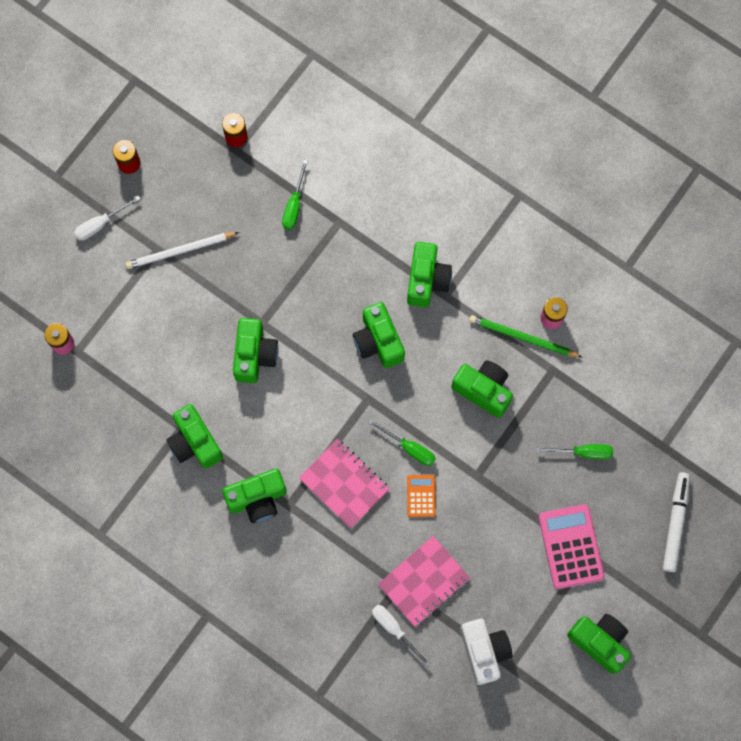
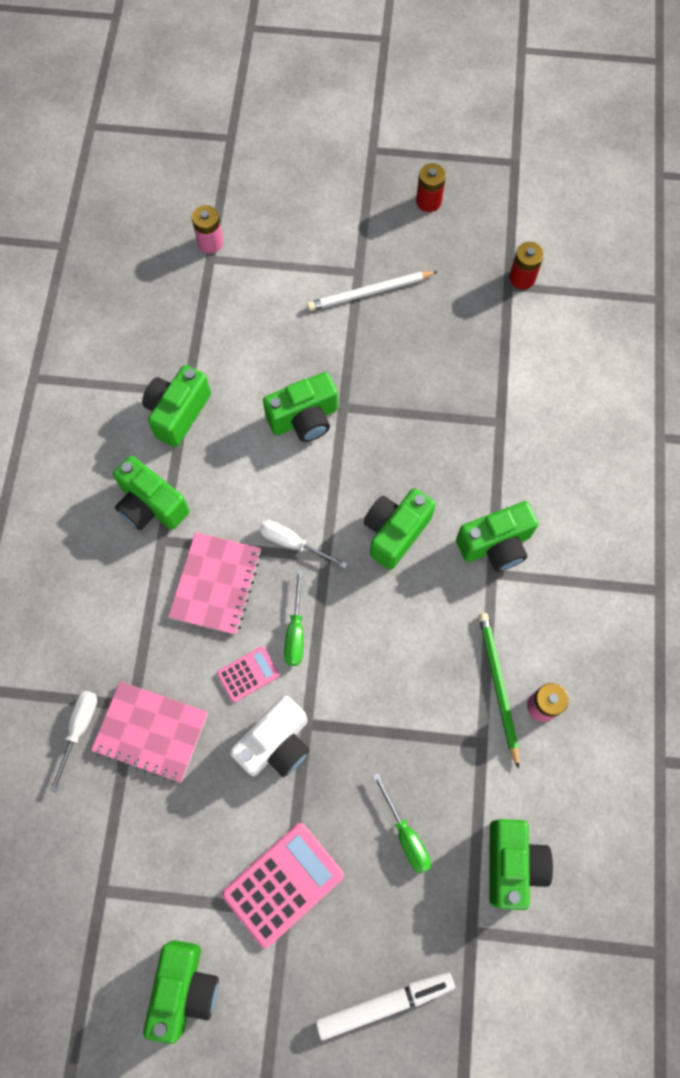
camera: 60 degrees right, 5 degrees down
(100, 224) = (350, 210): white screwdriver -> white screwdriver (292, 543)
(180, 251) = (369, 292): white pencil -> white pencil turned 60 degrees counterclockwise
(294, 205) = (488, 369): green screwdriver -> none
(421, 496) = (248, 674): orange calculator -> pink calculator
(483, 390) = (409, 676): green camera -> green camera (512, 864)
(484, 651) = (103, 848): white camera -> white camera (276, 744)

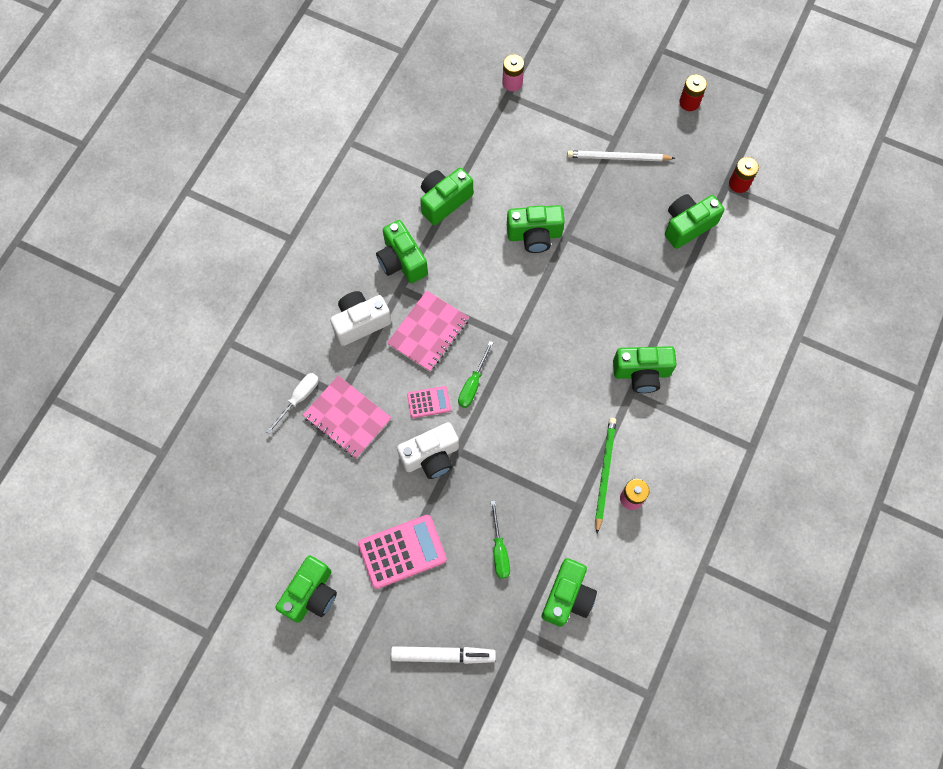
camera: 20 degrees right, 0 degrees up
(125, 601) = (360, 322): none -> white camera
(292, 543) = (493, 322): white screwdriver -> none
(395, 532) = (571, 339): green camera -> green camera (687, 226)

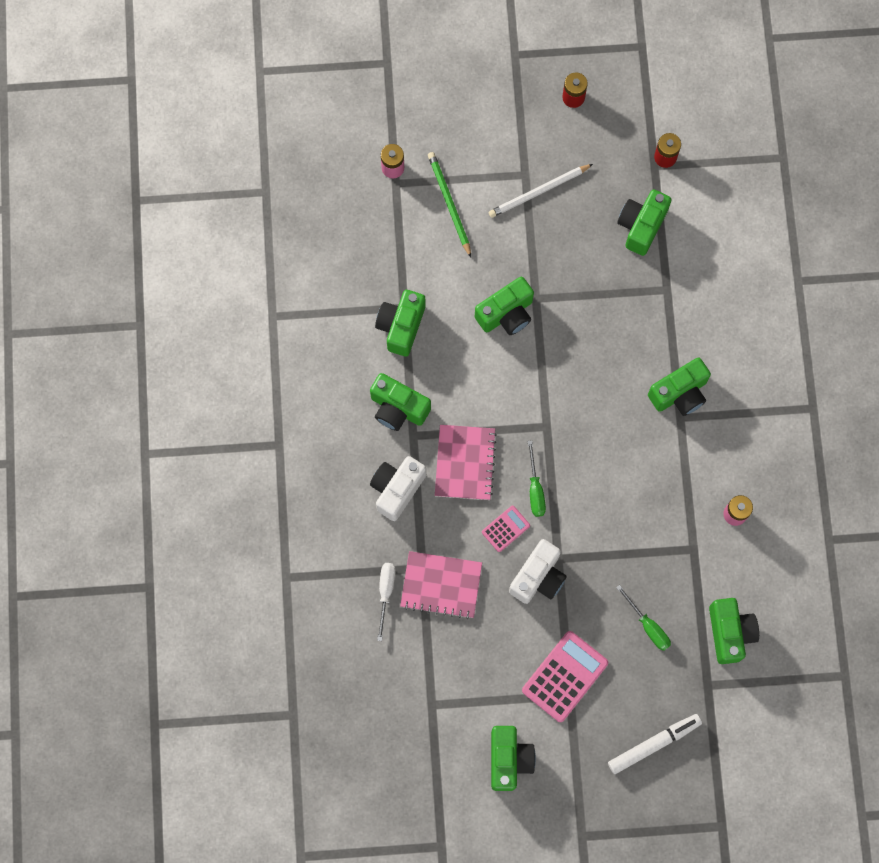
camera: 30 degrees left, 5 degrees up
(604, 473) = (699, 504): green pencil -> green pencil (449, 203)

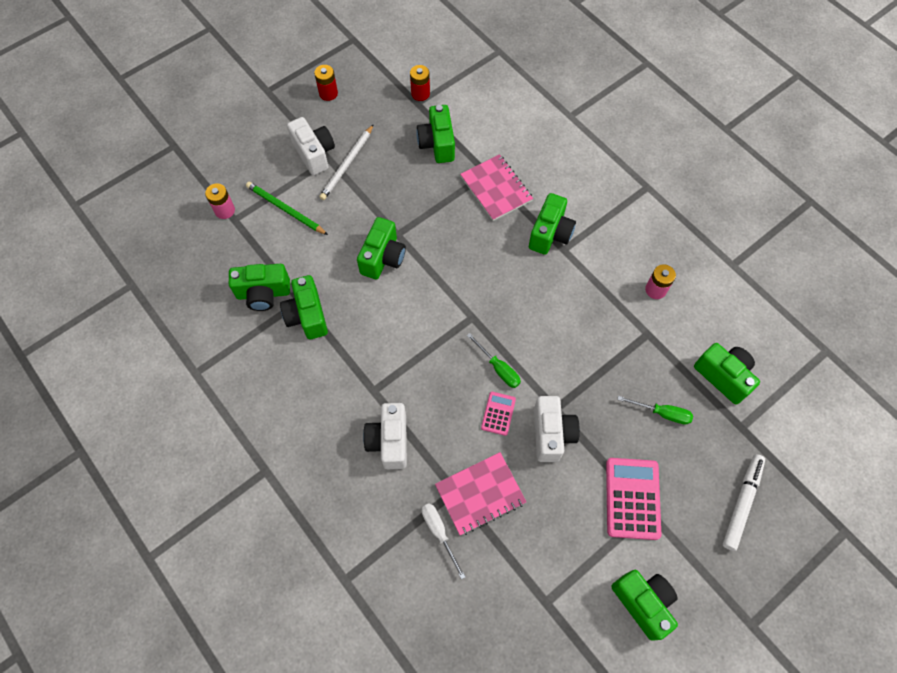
camera: 35 degrees left, 10 degrees down
(398, 408) = (347, 377): green camera -> green camera (263, 293)
(465, 463) = (429, 384): pink notebook -> pink notebook (496, 189)
(515, 159) = (314, 153): none -> white camera

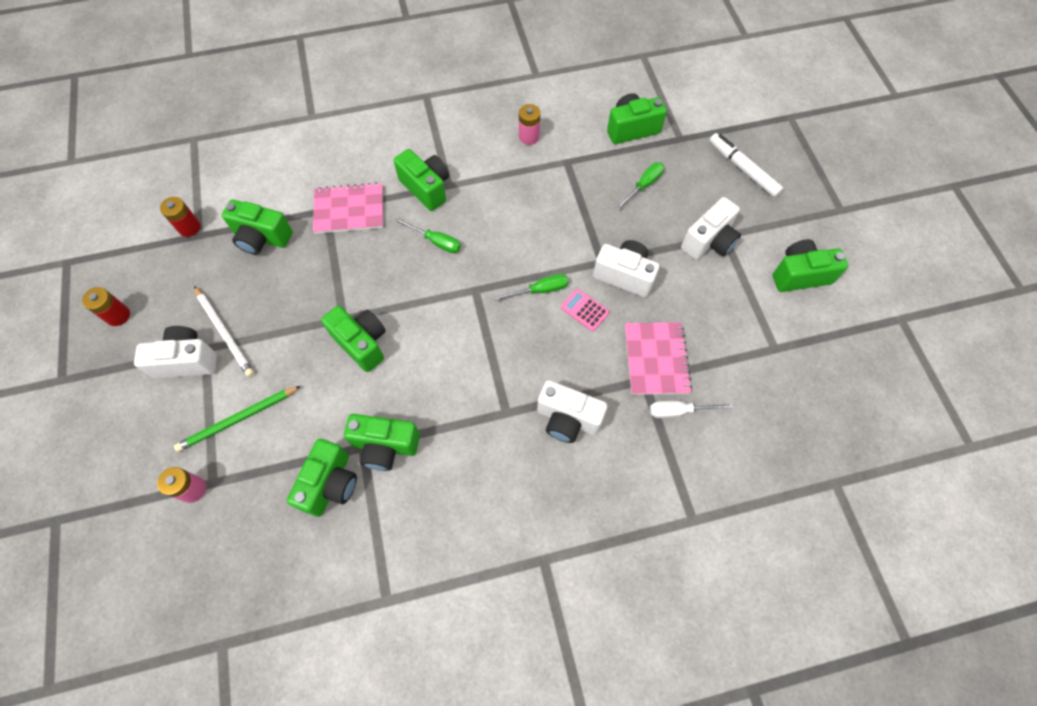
camera: 65 degrees left, 0 degrees up
(502, 266) = (436, 241): none -> green screwdriver
(632, 498) = (709, 241): pink calculator -> white camera

